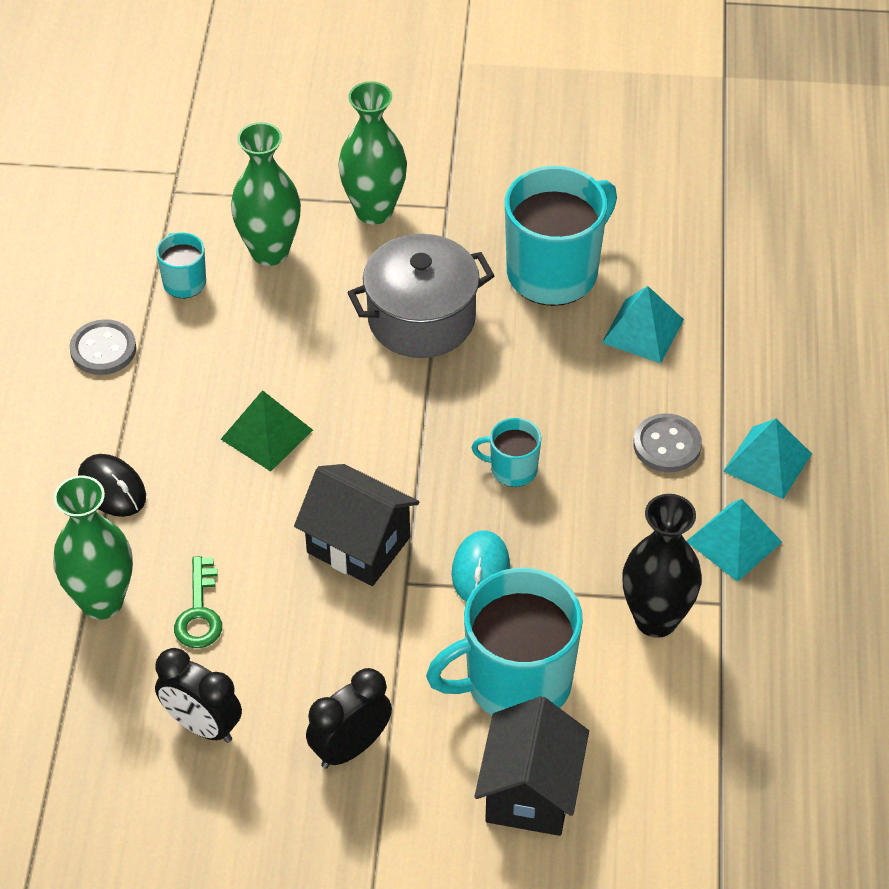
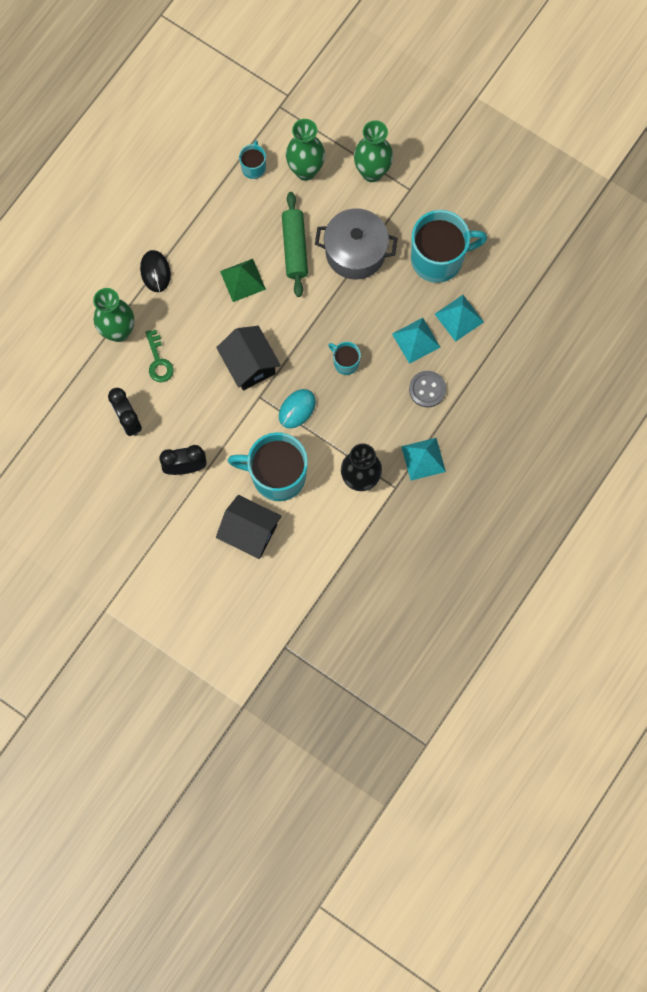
camera: 30 degrees right, 25 degrees up
(103, 349) = (193, 188): grey button -> none
(199, 612) = (158, 361): green key -> green key turned 45 degrees counterclockwise
(322, 355) = (295, 248): none -> green rolling pin
(530, 792) = (250, 532): black house -> black house turned 75 degrees clockwise
(767, 462) = (468, 425): turquoise pyramid -> turquoise pyramid (416, 340)

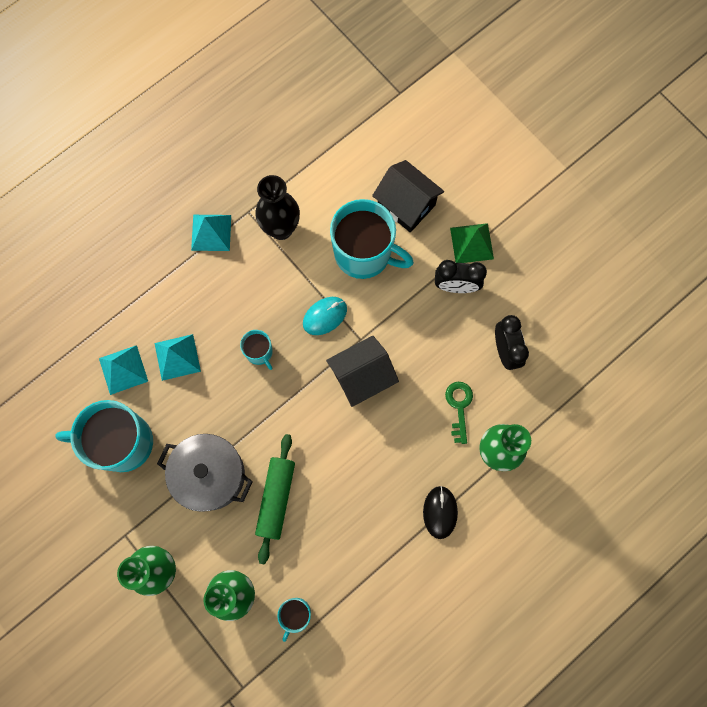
camera: 165 degrees left, 0 degrees up
(242, 280) = (344, 476): green pyramid -> green pyramid (471, 243)
(249, 365) = (362, 377): black house -> black house turned 75 degrees clockwise
(427, 389) = (183, 301): grey button -> none

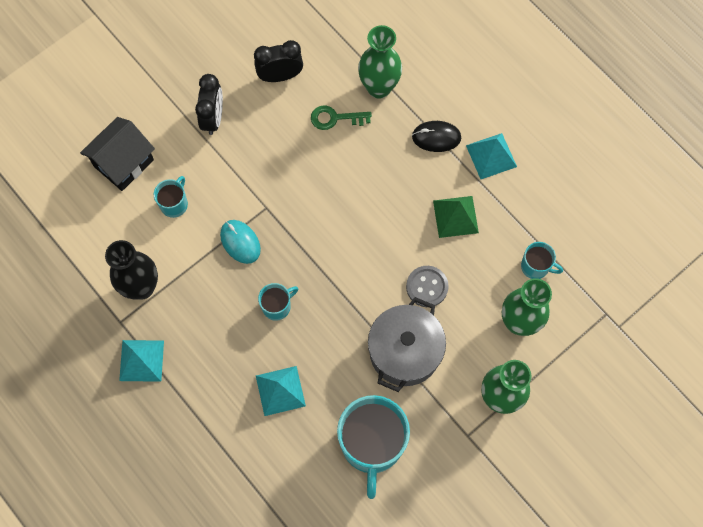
camera: 90 degrees left, 5 degrees down
(123, 369) = (293, 448): turquoise pyramid -> turquoise pyramid (491, 156)
(276, 498) = (427, 287): green rolling pin -> grey button
(362, 377) = (304, 206): black house -> none
(364, 253) = (174, 204): turquoise mug -> turquoise mug, size x0.47
(471, 243) = (169, 102): green pyramid -> green pyramid (455, 216)

